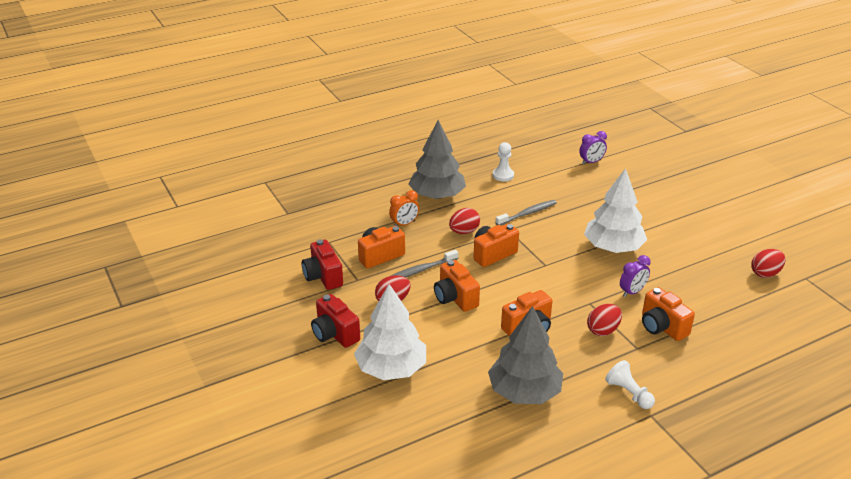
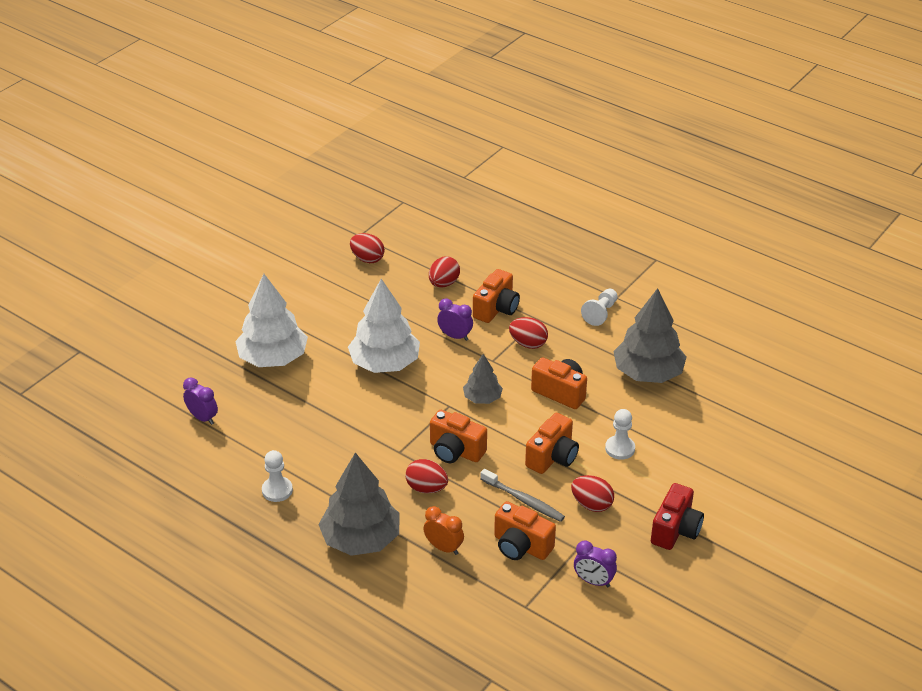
camera: 115 degrees left, 5 degrees up
(323, 276) = (593, 581): red camera -> purple clock
(391, 368) = (689, 468): white tree -> white tree (273, 358)
(440, 337) = (620, 448): none -> white pawn
(527, 213) = (356, 444): grey toothbrush -> none
(544, 283) = (482, 398): none -> grey tree
(713, 307) = (444, 283): none -> red egg

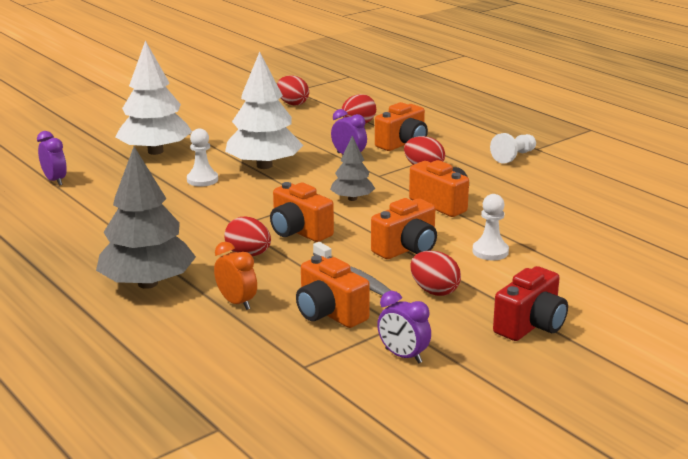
camera: 15 degrees right, 15 degrees down
(277, 490) = (87, 237): white pawn -> white pawn (202, 180)
(648, 373) = (549, 201): grey tree -> none

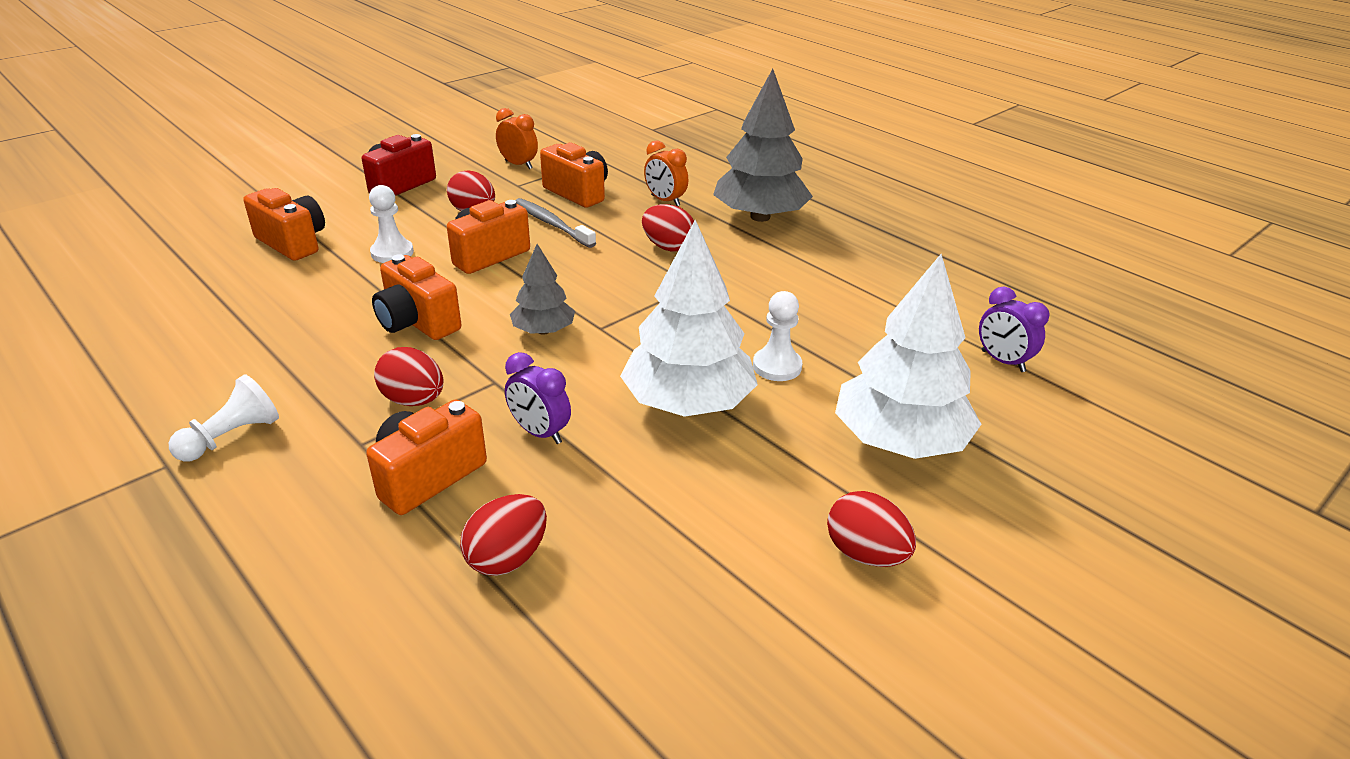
camera: 175 degrees right, 10 degrees up
(292, 103) = (675, 671): red egg -> red egg (865, 554)
(299, 232) = (614, 276): orange camera -> orange camera (293, 242)
(403, 356) = (518, 165): purple clock -> orange clock

